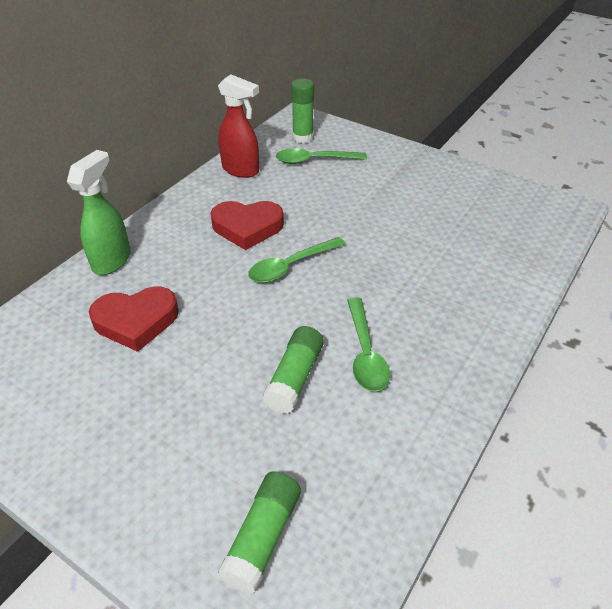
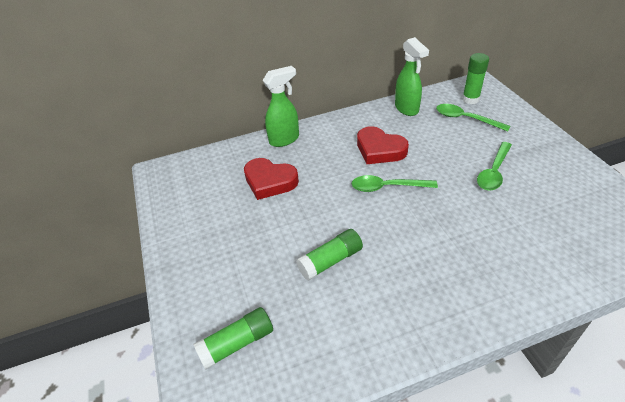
camera: 40 degrees right, 0 degrees up
(241, 170) = (407, 109): red spray bottle -> green spray bottle
(365, 353) = (389, 269): green spoon -> green spoon (494, 172)

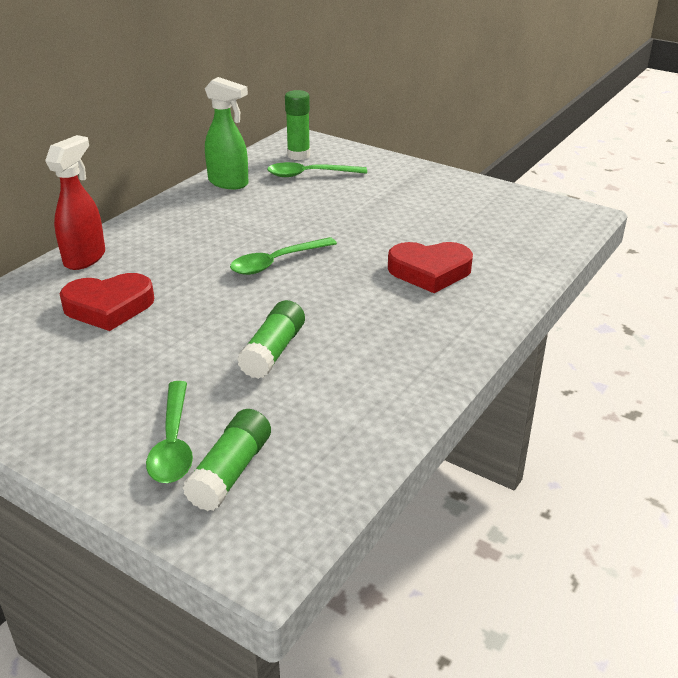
camera: 40 degrees left, 10 degrees down
(285, 139) = (85, 258): green spray bottle -> red spray bottle
(379, 150) = (232, 231): red heart -> red heart (430, 271)
(494, 172) = (383, 213): green spoon -> green spoon (173, 443)

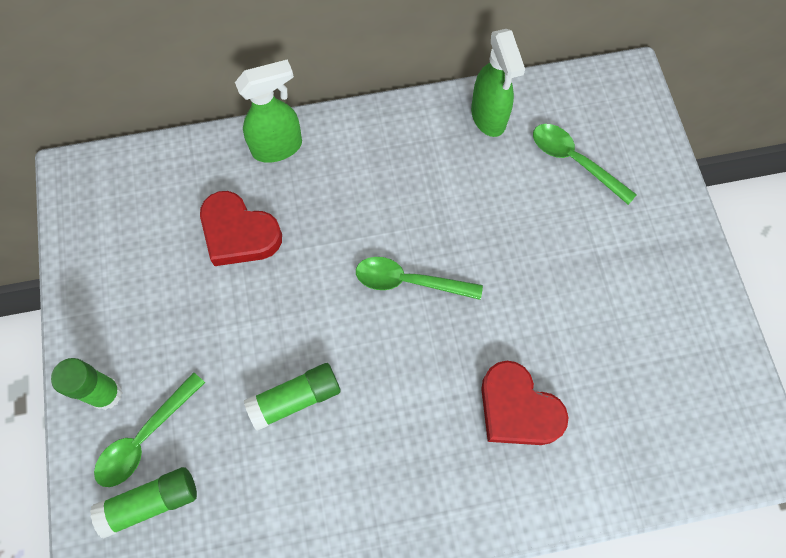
camera: 45 degrees right, 35 degrees up
(85, 258) = (278, 147): red spray bottle -> green spray bottle
(298, 155) = (598, 116): green glue stick -> green glue stick (106, 393)

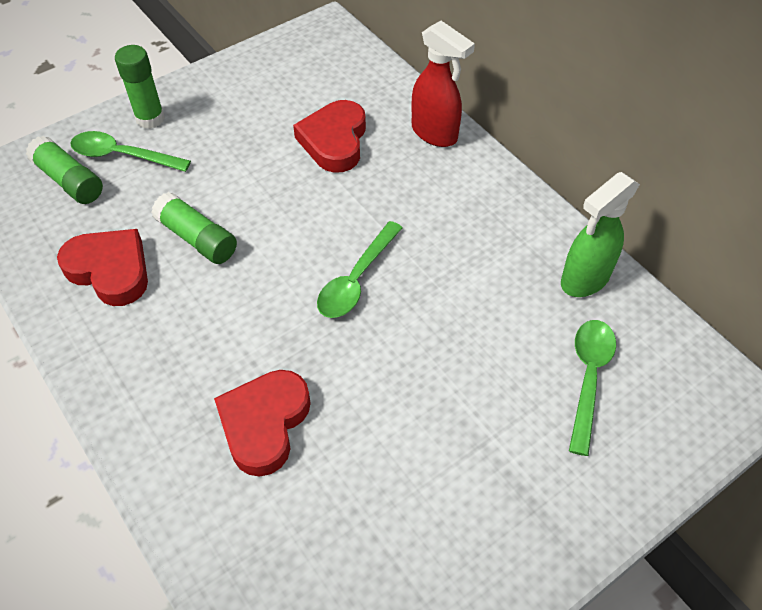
camera: 65 degrees right, 15 degrees down
(278, 147) = (435, 134): green spray bottle -> red spray bottle
(293, 491) = (110, 270): none -> red heart
(409, 281) = (356, 279): green spoon -> green spoon turned 135 degrees counterclockwise

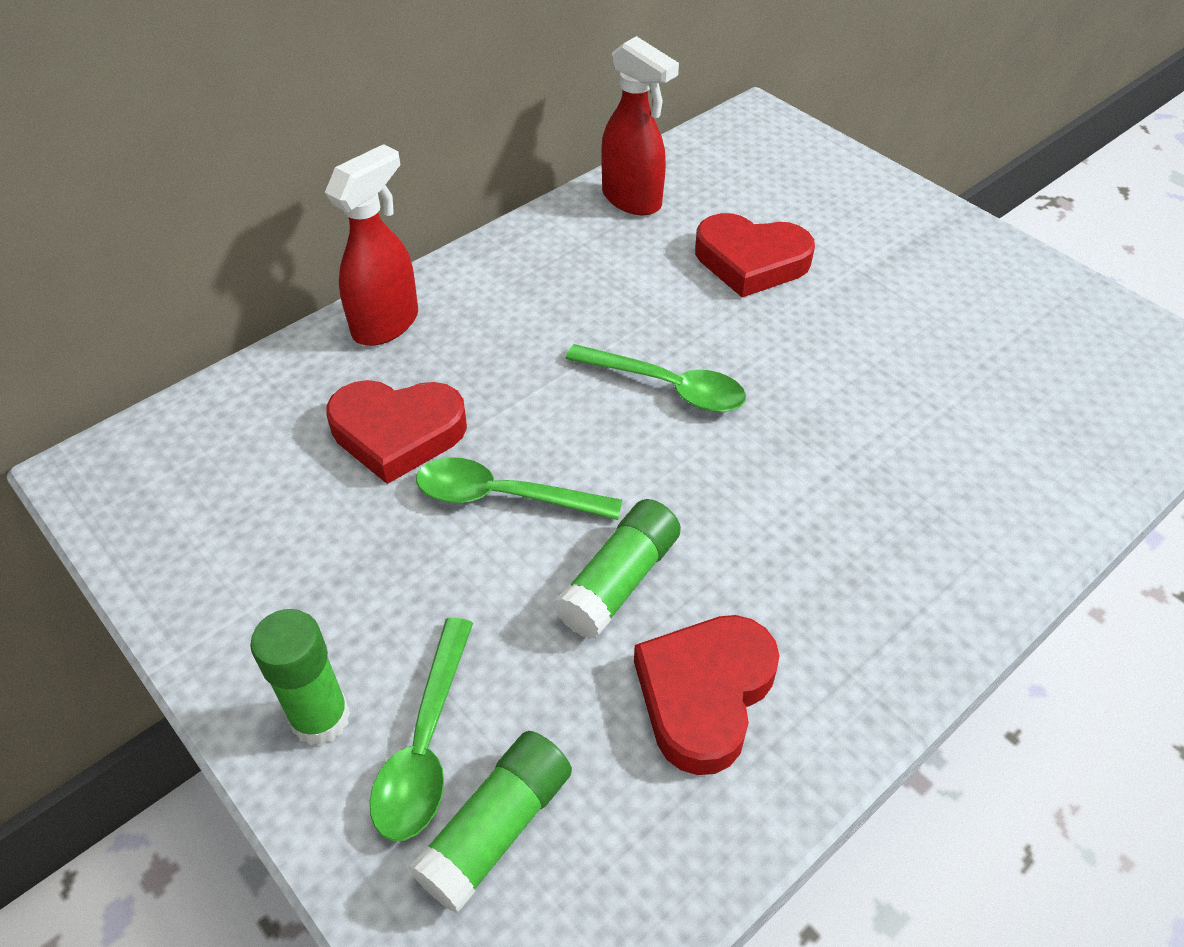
camera: 95 degrees left, 5 degrees down
(264, 424) = (909, 454): red heart -> red heart (751, 261)
(584, 279) = (632, 200): green spray bottle -> red spray bottle
(588, 378) = (762, 202): green spoon -> green spoon (503, 496)

